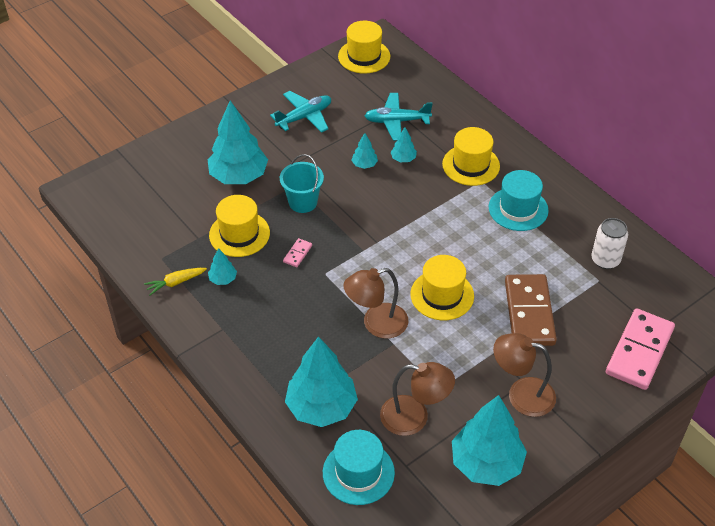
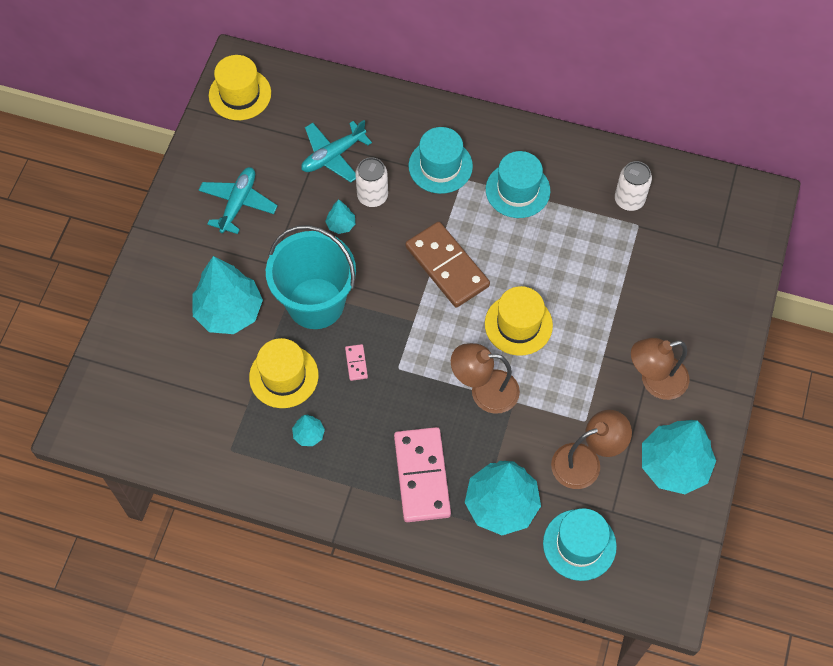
camera: 35 degrees left, 15 degrees up
(175, 283) = (267, 467): yellow carrot -> none
(303, 202) = (315, 303): turquoise bucket -> turquoise bucket, size x1.75
(376, 324) = (484, 391): brown lamp -> brown lamp turned 60 degrees clockwise
(403, 159) = (372, 196): turquoise tree -> white can
(471, 165) = (440, 166): yellow hat -> turquoise hat
(529, 312) = (604, 295): brown domino -> brown domino (447, 266)
(639, 351) = (718, 277): pink domino -> pink domino (421, 476)

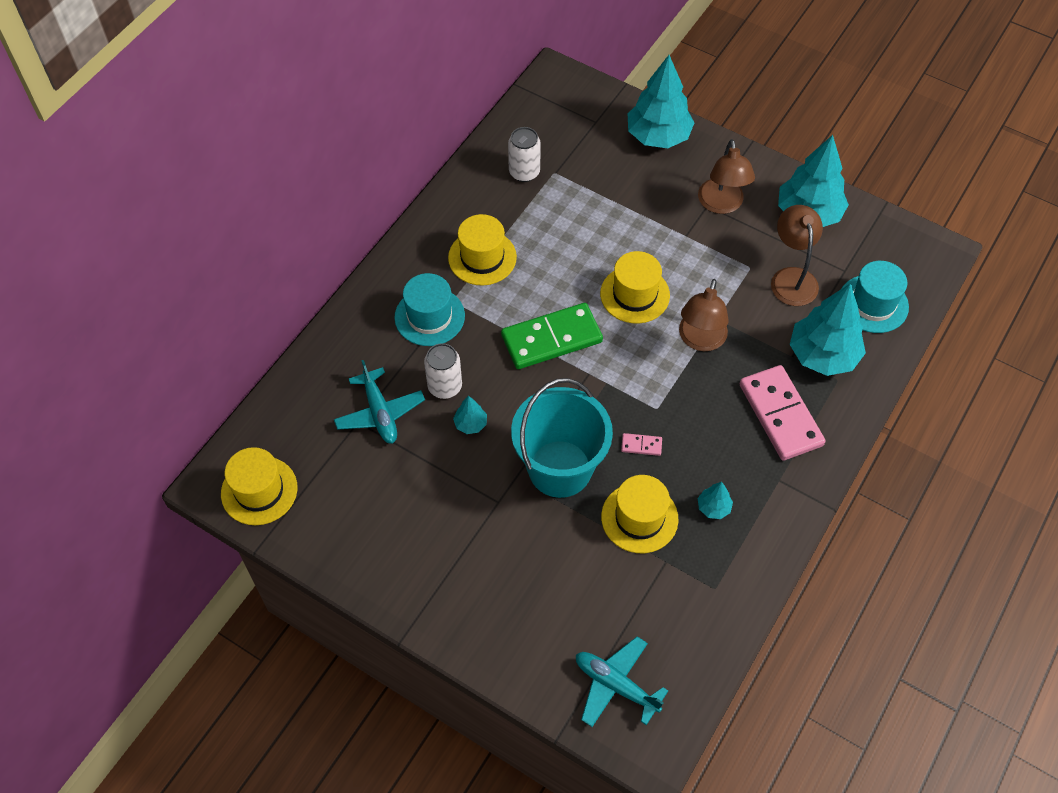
camera: 75 degrees left, 5 degrees down
(229, 312) = (546, 557): turquoise tree -> turquoise tree (658, 136)
(238, 203) = (408, 521): turquoise plane -> turquoise plane (616, 685)
(421, 476) = (780, 415): pink domino -> pink domino turned 60 degrees clockwise
(447, 266) = (551, 339): brown domino -> green domino
(517, 190) = (482, 257): turquoise hat -> yellow hat

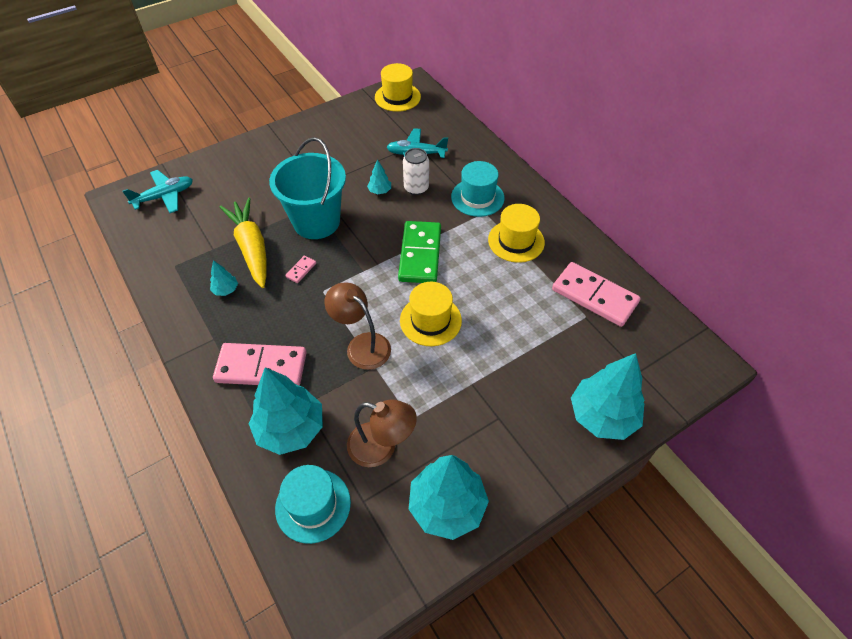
camera: 115 degrees right, 5 degrees down
(524, 172) = (594, 296): white can -> pink domino
(639, 518) = (251, 248): yellow hat -> yellow carrot
(721, 204) = (494, 431): brown lamp -> none

